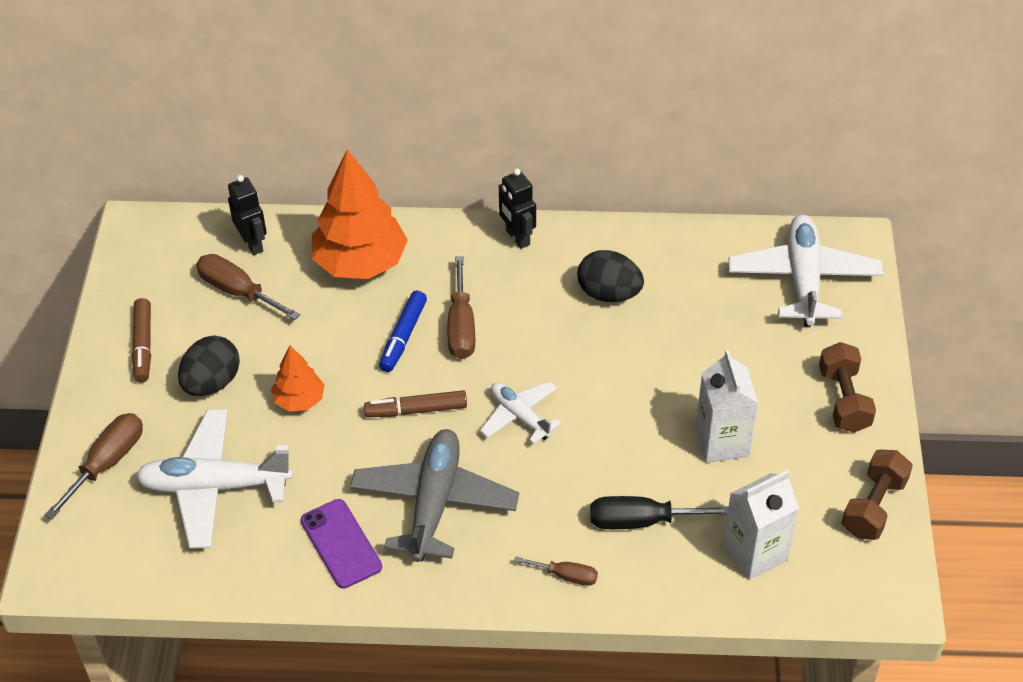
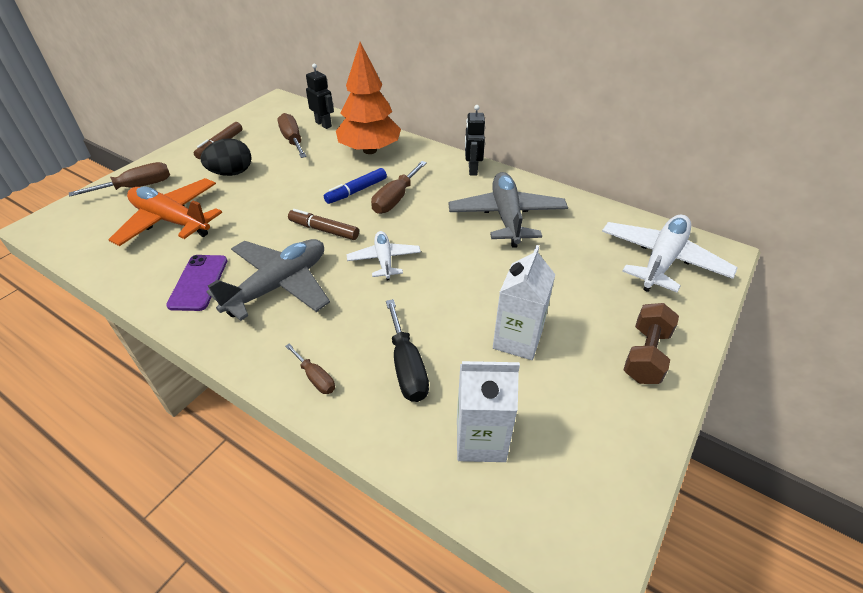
camera: 30 degrees right, 5 degrees down
(214, 486) = (171, 220): white plane -> orange plane
(253, 243) = (323, 124): black robot -> black robot turned 45 degrees counterclockwise
(299, 400) = (265, 198): orange tree -> none
(609, 293) = (506, 217): black egg -> grey plane
(641, 521) = (407, 366): black screwdriver -> black screwdriver turned 135 degrees counterclockwise
(873, 506) = (621, 456): brown dumbbell -> none

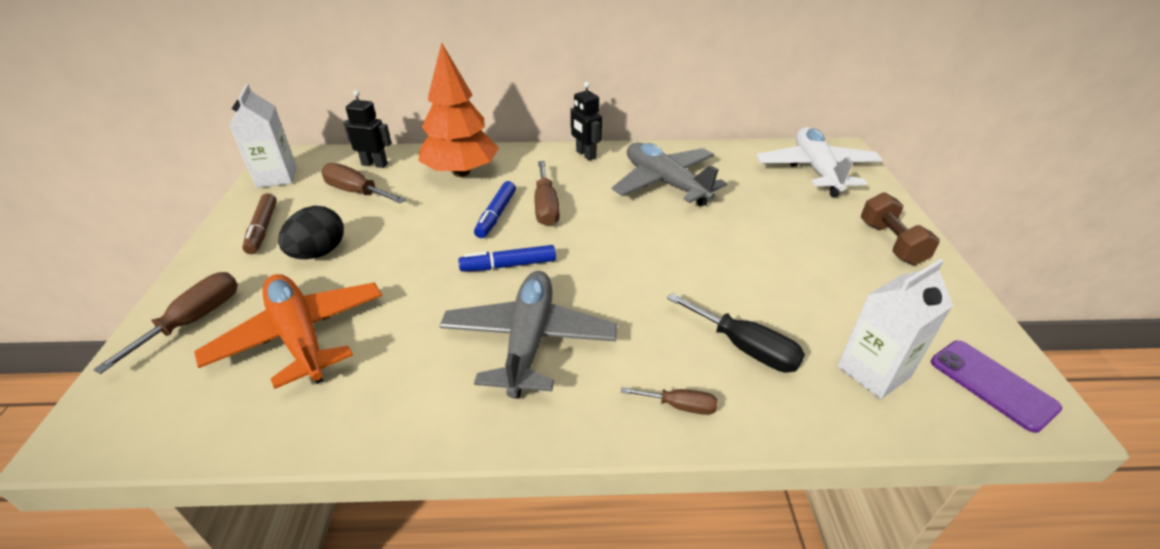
camera: 35 degrees left, 5 degrees down
(171, 220) = (300, 337): orange plane -> orange plane turned 60 degrees clockwise
(198, 282) = (428, 385): purple phone -> purple phone (992, 384)
(324, 230) = (508, 265): brown marker -> blue marker
(384, 260) = (605, 266): white plane -> none
(517, 340) = (798, 278): white carton -> white carton (277, 177)

